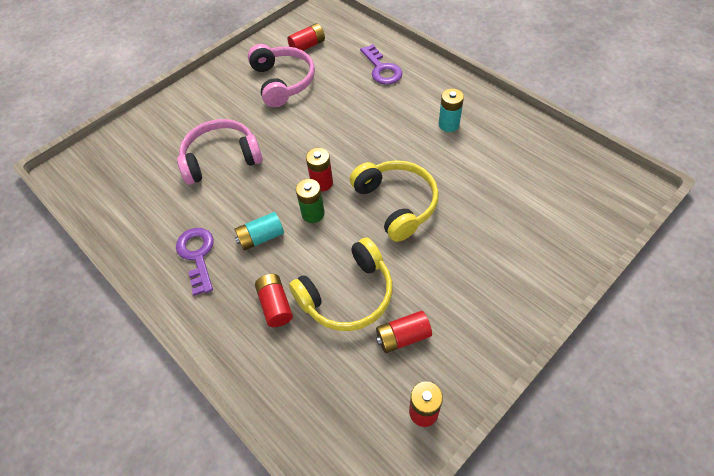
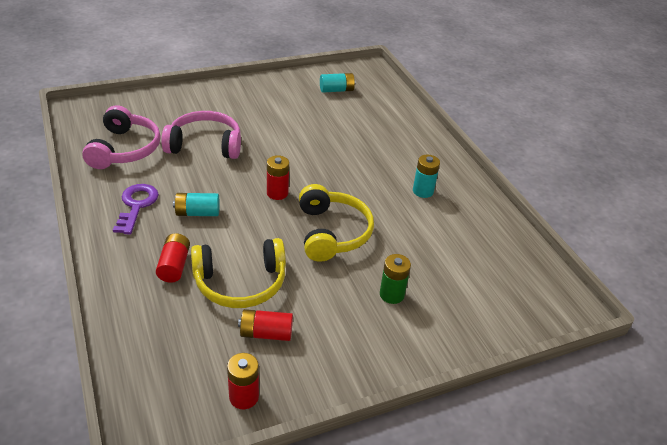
camera: 15 degrees right, 15 degrees down
(283, 82) = (296, 109): pink headphones -> pink headphones (124, 149)
(307, 46) = (336, 90): red battery -> turquoise battery
(313, 214) = (253, 212): green battery -> green battery (391, 294)
(382, 69) = (391, 129): purple key -> none

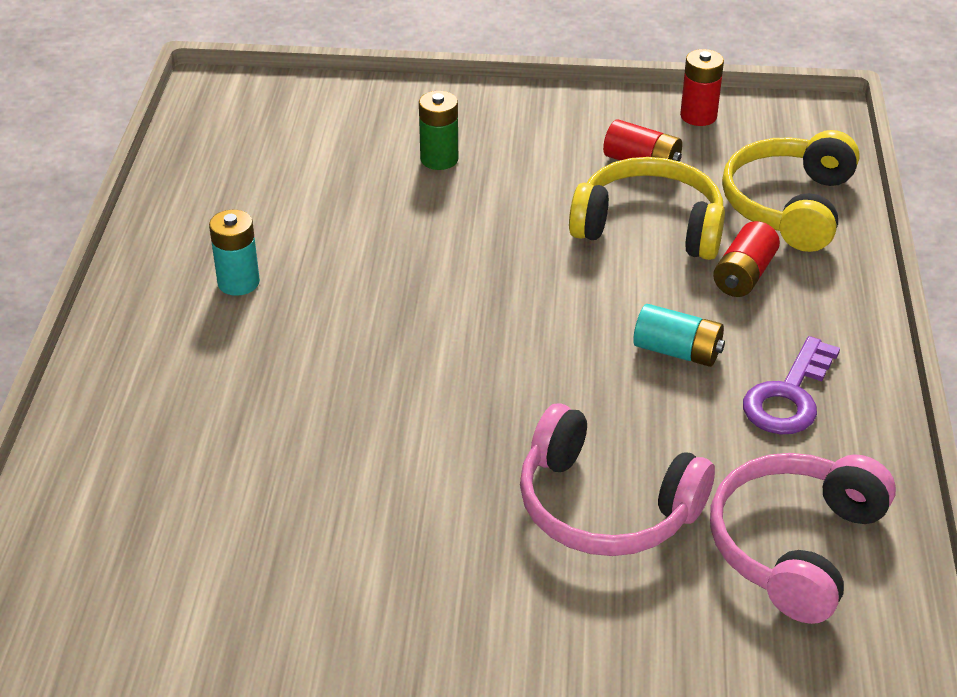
camera: 150 degrees left, 0 degrees up
(277, 193) = (510, 350): red battery -> none
(332, 232) = (460, 258): yellow headphones -> yellow headphones (789, 206)
(336, 90) = (168, 600): turquoise battery -> none

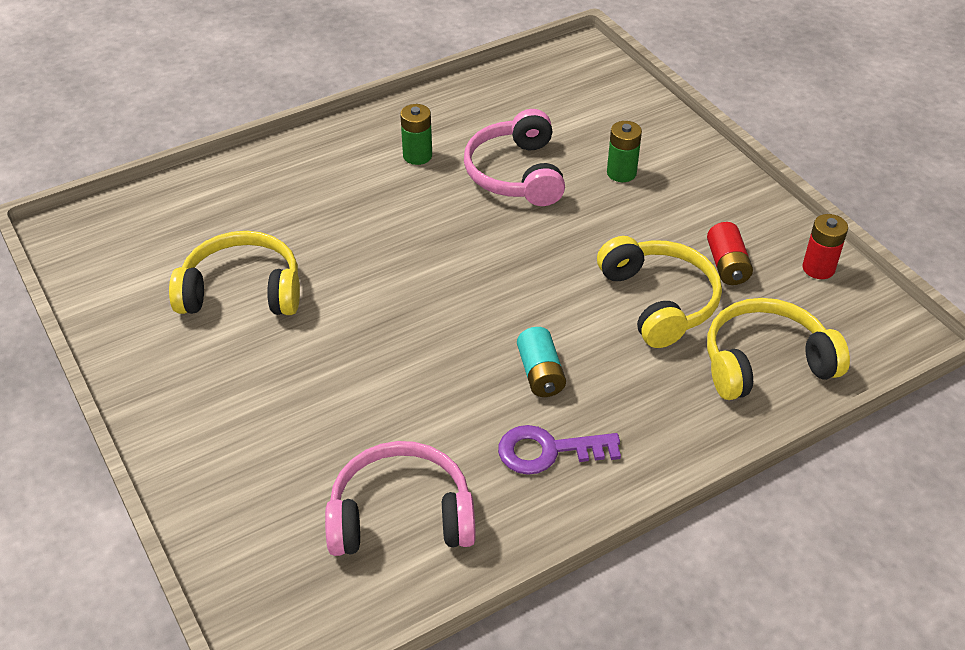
camera: 55 degrees right, 5 degrees up
(238, 282) = (417, 156): turquoise battery -> green battery
(313, 531) = (242, 291): none -> yellow headphones
(605, 507) = (361, 405): pink headphones -> pink headphones (516, 173)
(744, 275) = (657, 372): red battery -> none

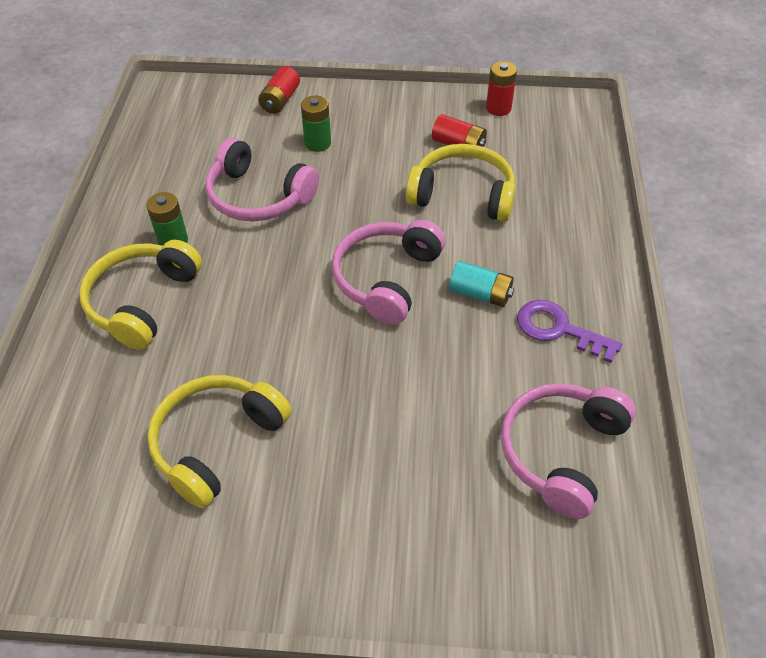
camera: 55 degrees left, 5 degrees up
(498, 301) = (386, 278): none -> pink headphones
(548, 451) = (558, 329): purple key -> purple key turned 90 degrees clockwise
(651, 121) = (280, 100): none -> red battery
(765, 362) = (560, 177): yellow headphones -> yellow headphones (142, 301)

